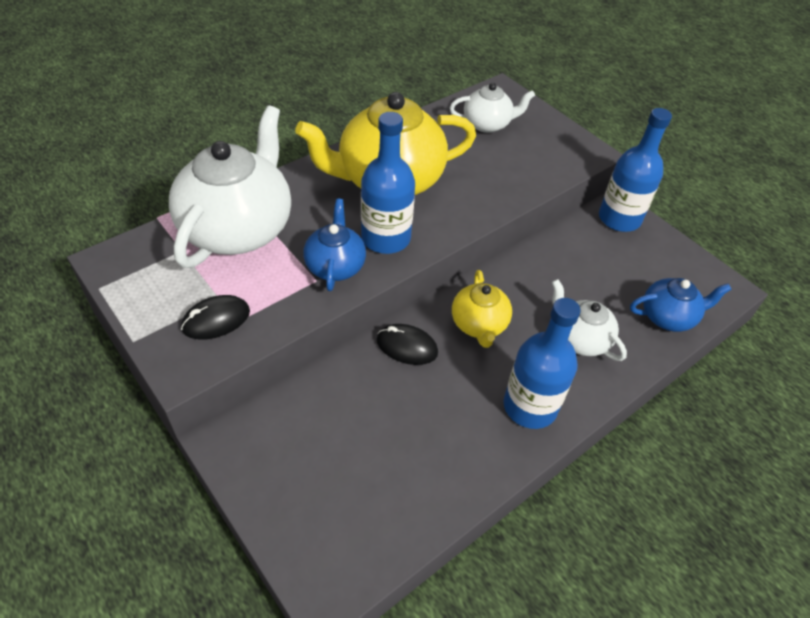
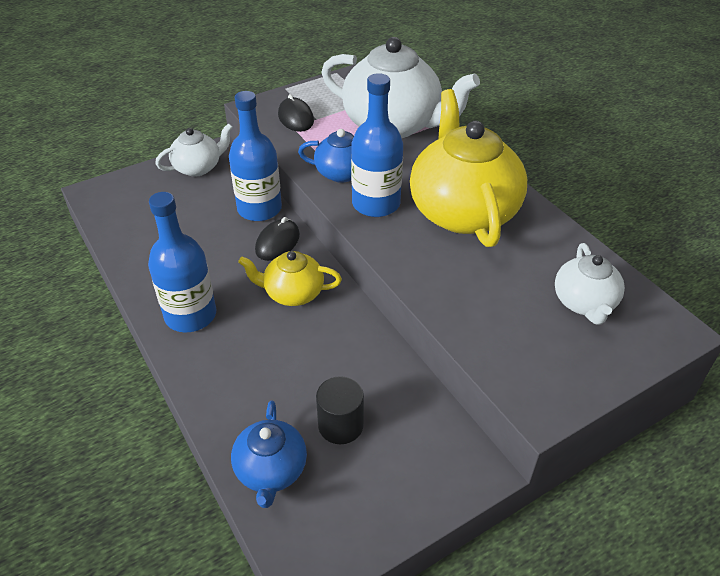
camera: 100 degrees right, 5 degrees down
(580, 339) = (258, 371): white teapot -> white teapot (198, 167)
(612, 279) = (340, 425): none -> black cylinder
(619, 218) = (453, 465): blue bottle -> blue bottle (259, 209)

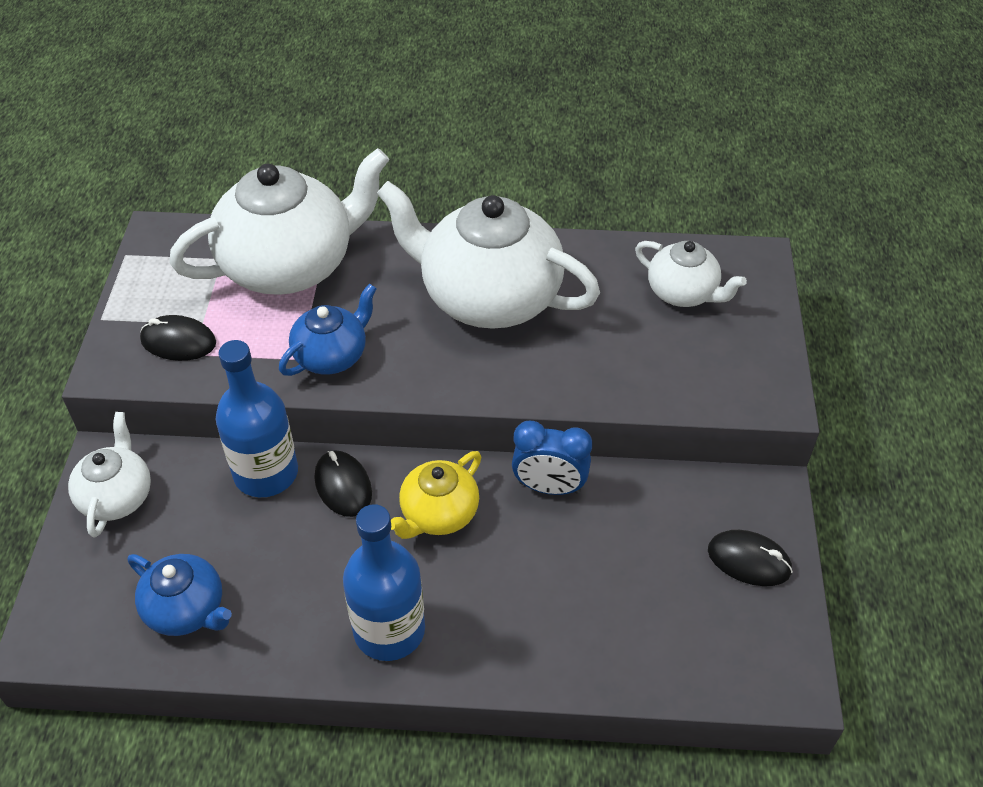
camera: 55 degrees left, 5 degrees up
(271, 471) = (665, 657): blue teapot -> blue teapot (187, 609)
(340, 425) = (651, 569): black cylinder -> none
(361, 335) = (549, 487): none -> blue clock
(376, 204) = (411, 357): blue bottle -> none
(399, 484) = (749, 560): none -> black mouse
(462, 211) = (488, 297): yellow teapot -> white teapot

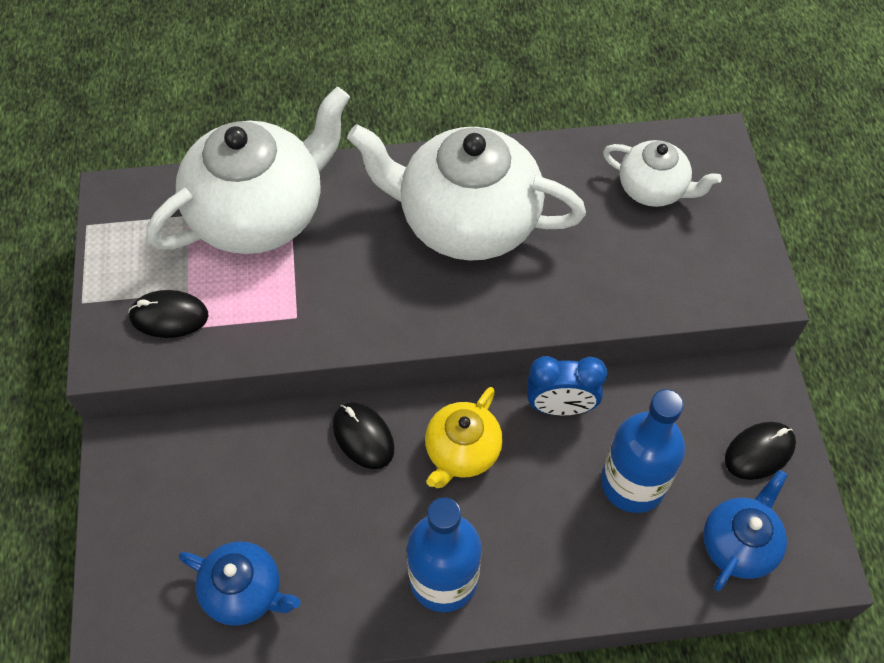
camera: 10 degrees left, 10 degrees up
(117, 496) = (143, 484): white teapot -> none
(266, 473) = (284, 435): blue bottle -> blue bottle (633, 483)
(332, 355) = (328, 308): blue teapot -> blue teapot (739, 544)
(749, 560) = (759, 452): black mouse -> black mouse turned 45 degrees counterclockwise

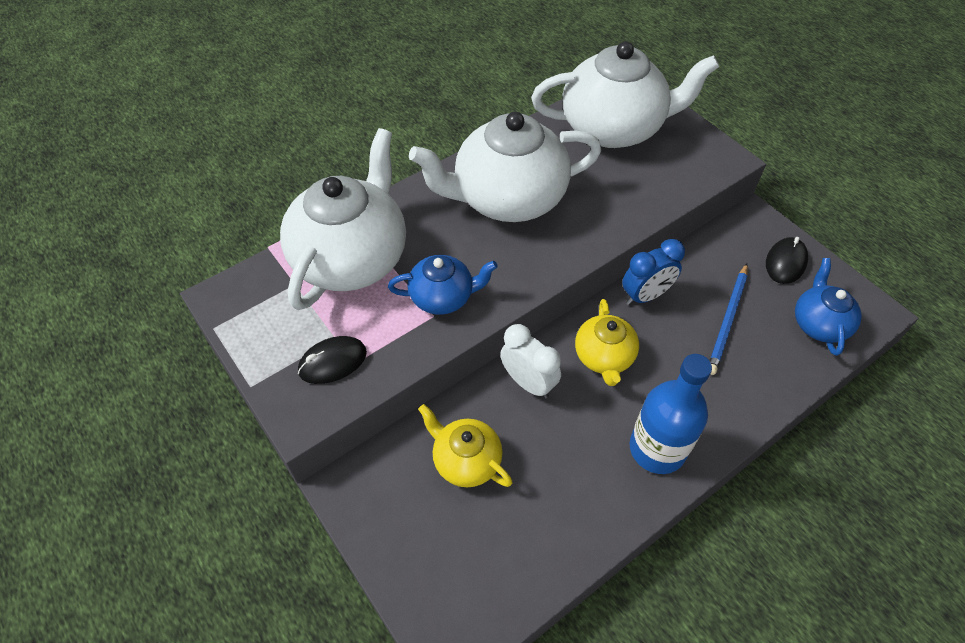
camera: 30 degrees left, 5 degrees down
(245, 591) = (523, 539): blue teapot -> blue teapot (443, 297)
(246, 483) = (466, 460): none -> yellow teapot
(363, 437) = (528, 382): black mouse -> white clock
(633, 483) = (728, 320): blue bottle -> blue pencil
(653, 189) = (613, 128): white teapot -> white teapot, size x1.93

